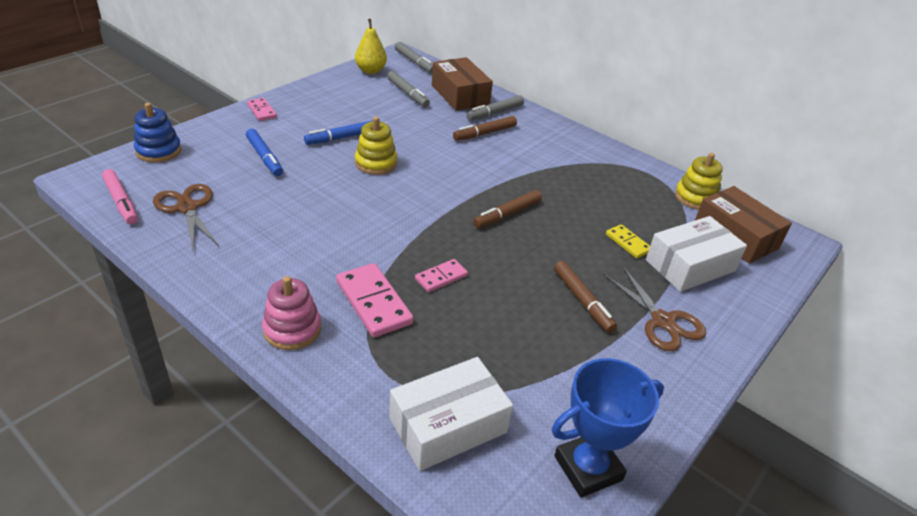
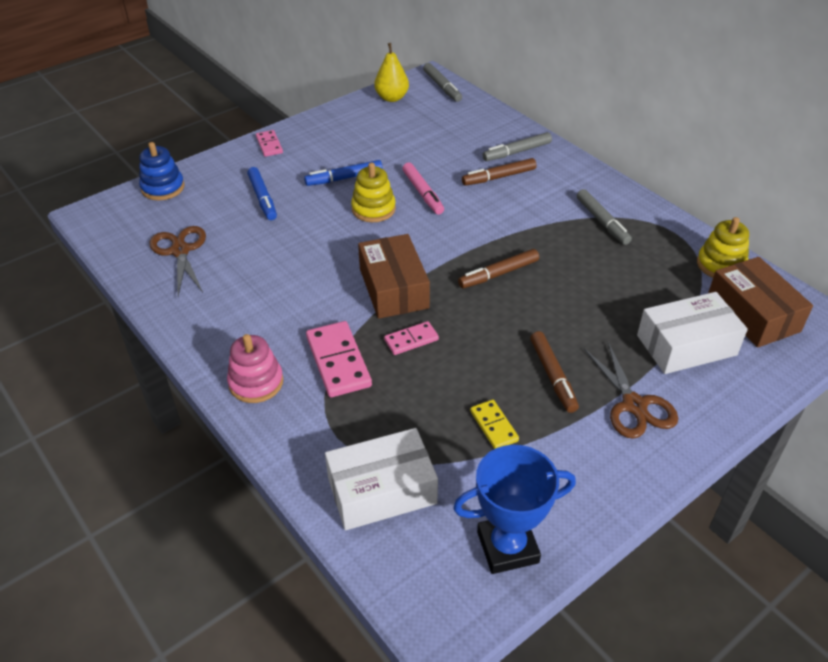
camera: 15 degrees right, 5 degrees up
(121, 202) = (121, 241): pink marker -> pink marker (423, 193)
(407, 94) = (425, 127): grey marker -> grey marker (602, 222)
(460, 95) = (483, 129): brown box -> brown box (393, 288)
(628, 243) = (623, 314): yellow domino -> yellow domino (494, 426)

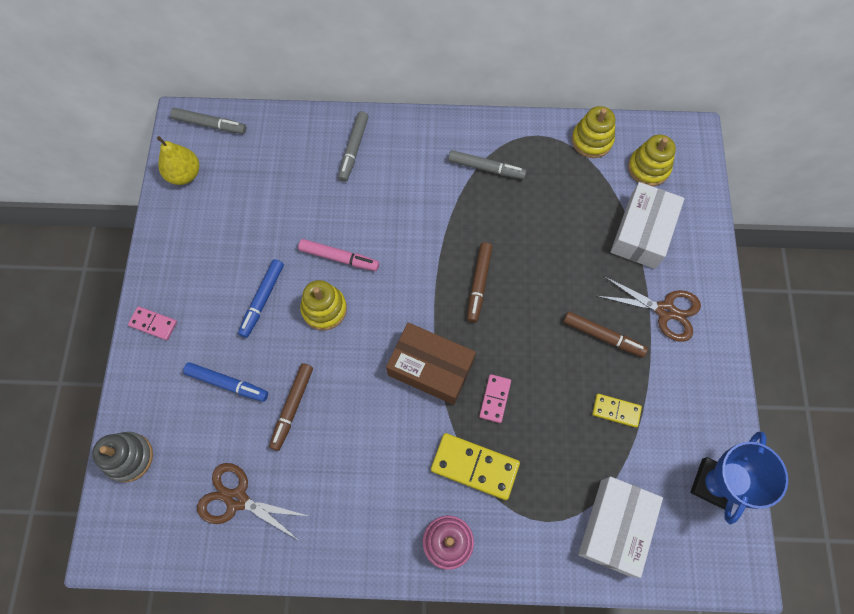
camera: 50 degrees left, 25 degrees up
(163, 188) = (129, 457): blue stacking toy -> grey stacking toy
(338, 361) = (474, 467): pink domino -> yellow domino
(499, 177) = (372, 189): brown marker -> brown marker (292, 407)
(752, 314) = (648, 168): brown box -> yellow stacking toy

